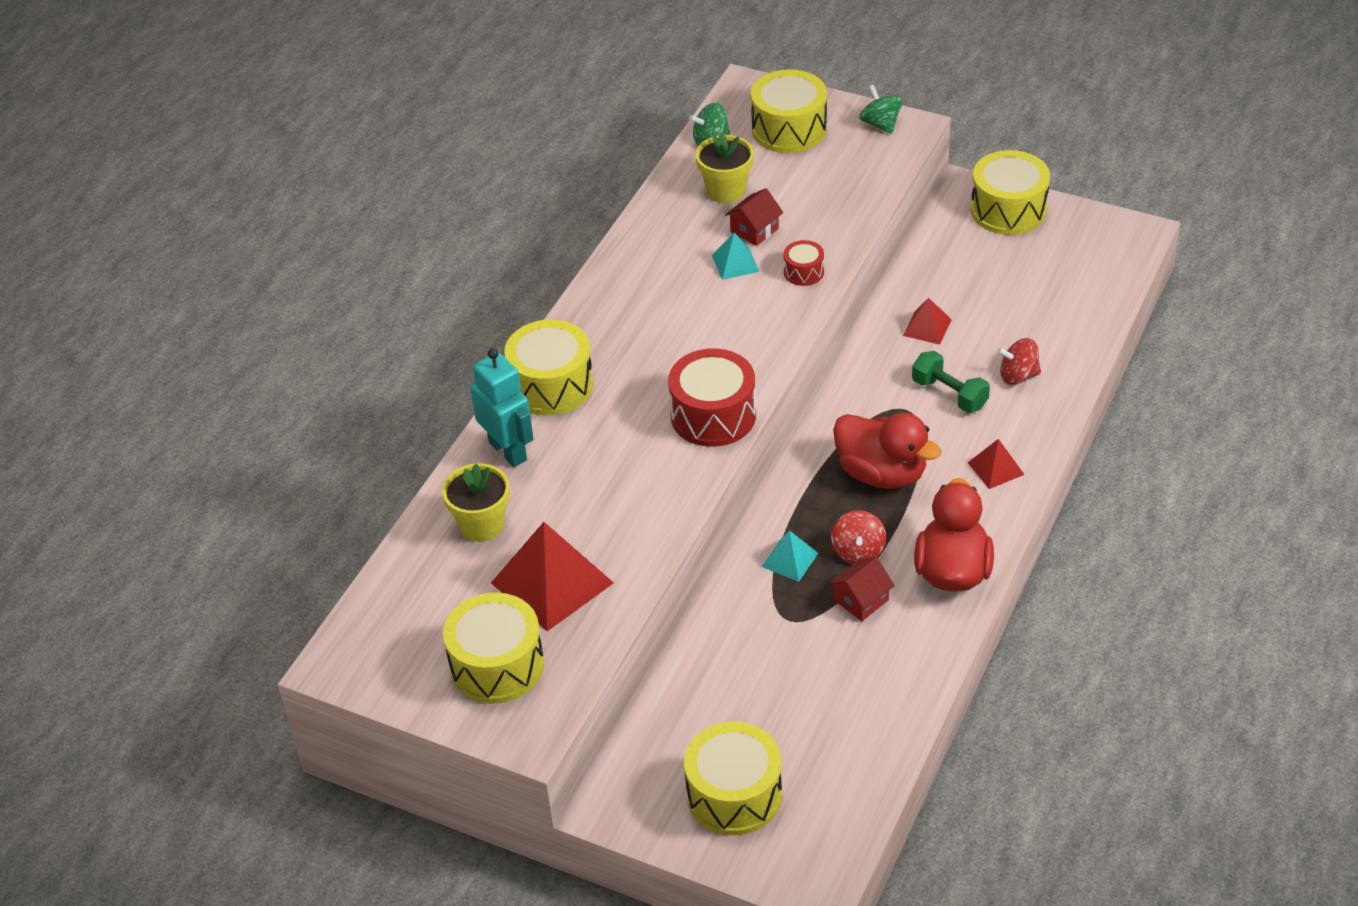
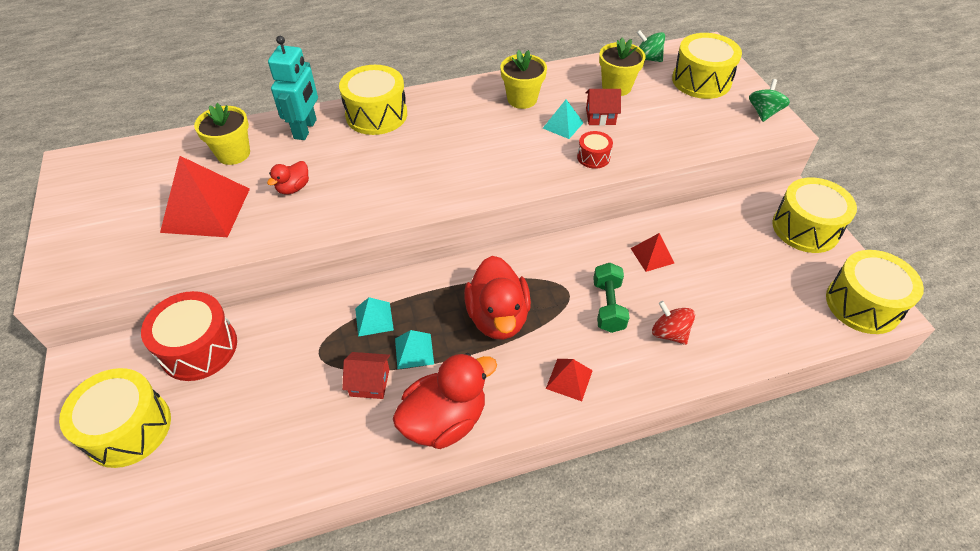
camera: 45 degrees right, 5 degrees up
(497, 665) = (113, 228): yellow drum -> yellow drum (863, 304)
(595, 503) = (293, 188): none -> red duck
(661, 266) = (522, 99): none -> yellow flower pot
(713, 415) = (421, 193): red drum -> red drum (199, 348)
(858, 551) = (414, 351): red spinning top -> turquoise pyramid

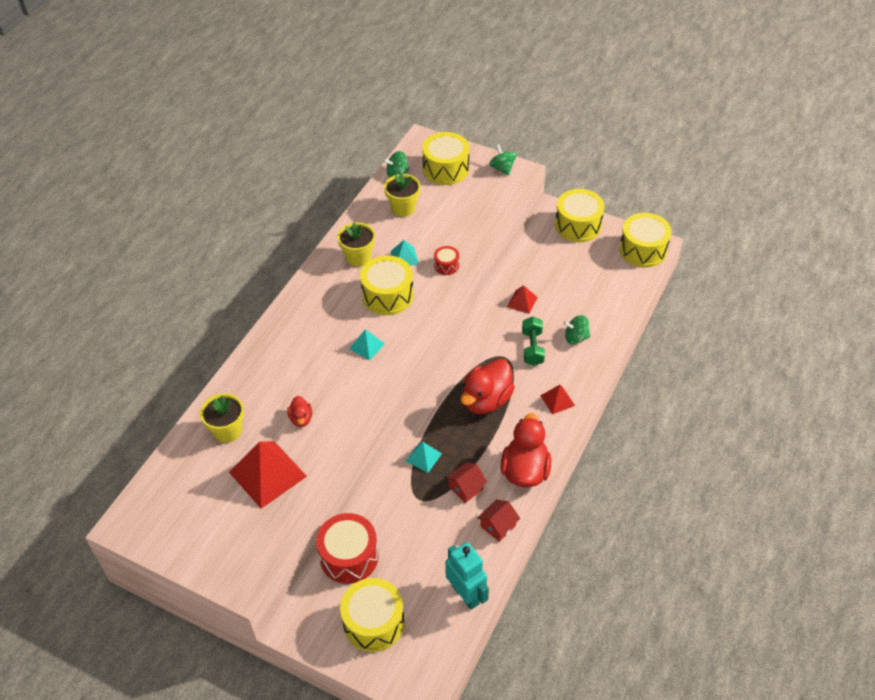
camera: 45 degrees left, 0 degrees up
(305, 129) = (250, 379): turquoise robot -> turquoise robot (466, 594)
(376, 115) = (282, 335): yellow drum -> yellow drum (388, 295)
(414, 351) = (467, 454): turquoise pyramid -> turquoise pyramid (367, 346)
(498, 317) = (486, 400): red duck -> red duck turned 90 degrees clockwise
(600, 116) = (418, 235): red house -> red house (498, 526)
(608, 306) = (532, 348): green dumbbell -> green dumbbell turned 45 degrees clockwise
(669, 333) = (576, 337): red spinning top -> green spinning top

